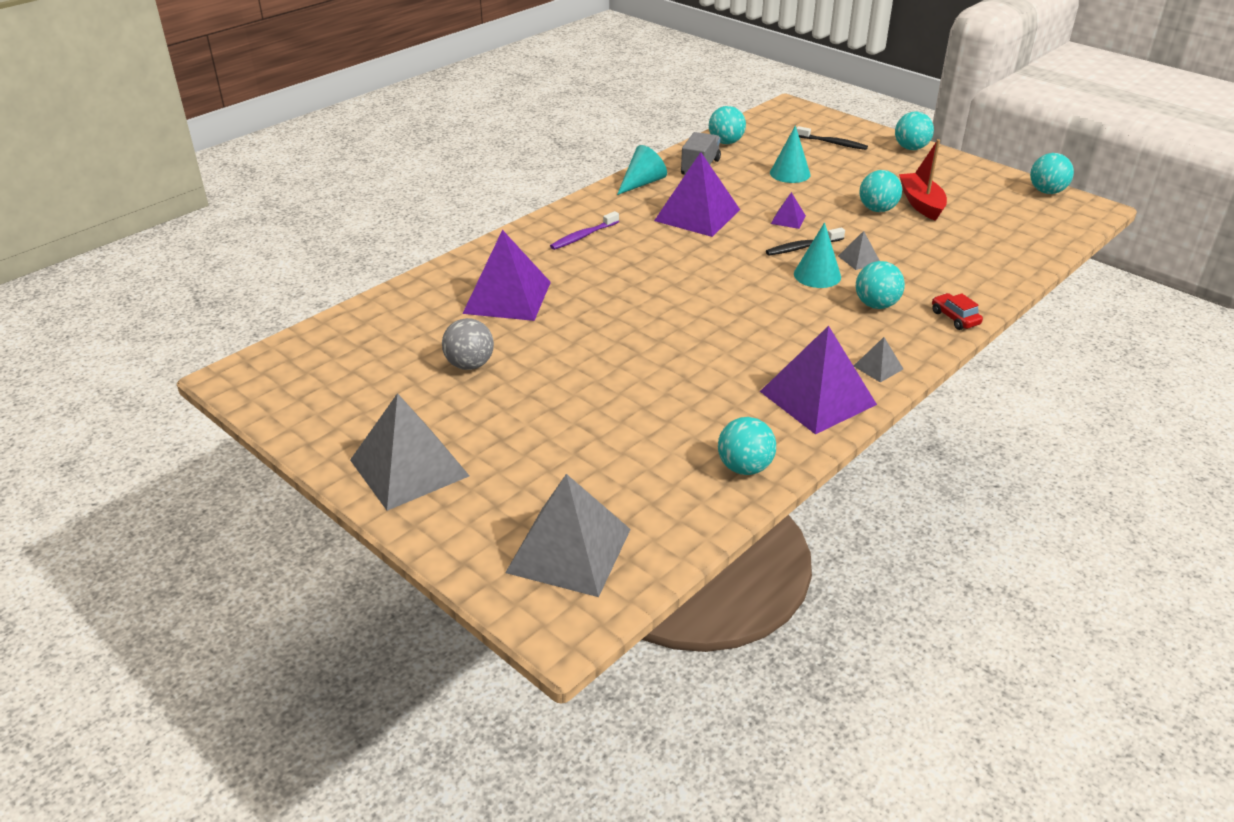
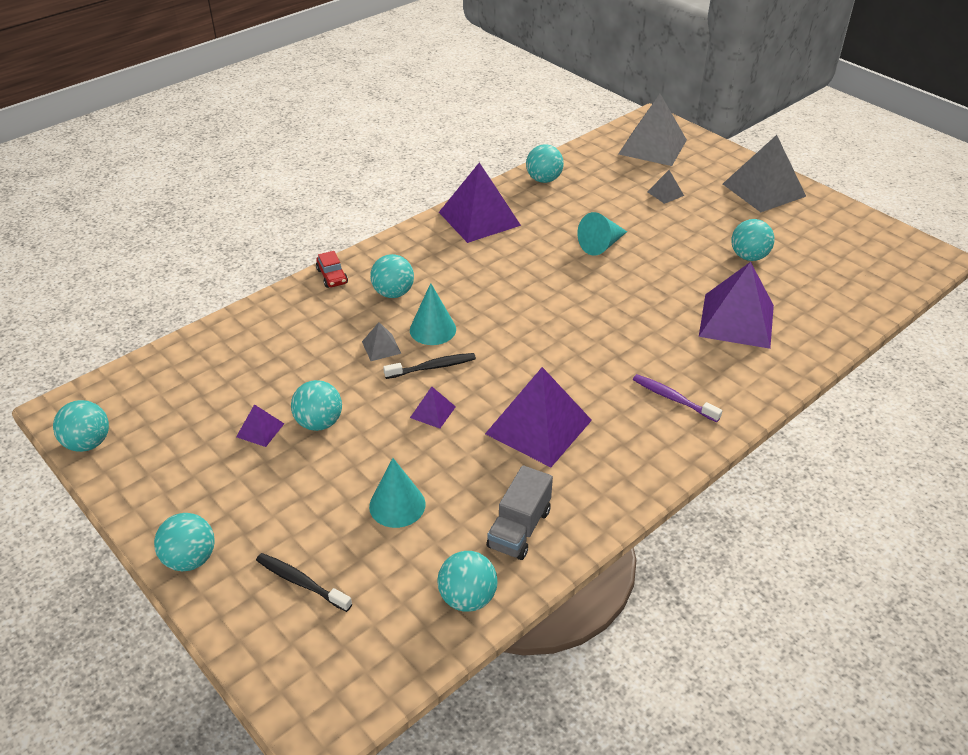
camera: 175 degrees left, 5 degrees up
(470, 365) = (748, 256): grey ball -> turquoise ball
(583, 236) = (673, 398): purple toothbrush -> purple toothbrush turned 105 degrees counterclockwise
(642, 183) = (604, 496): turquoise cone -> turquoise cone (601, 245)
(878, 367) = (422, 238): grey pyramid -> grey pyramid (665, 193)
(921, 204) = (260, 430): red boat -> purple pyramid

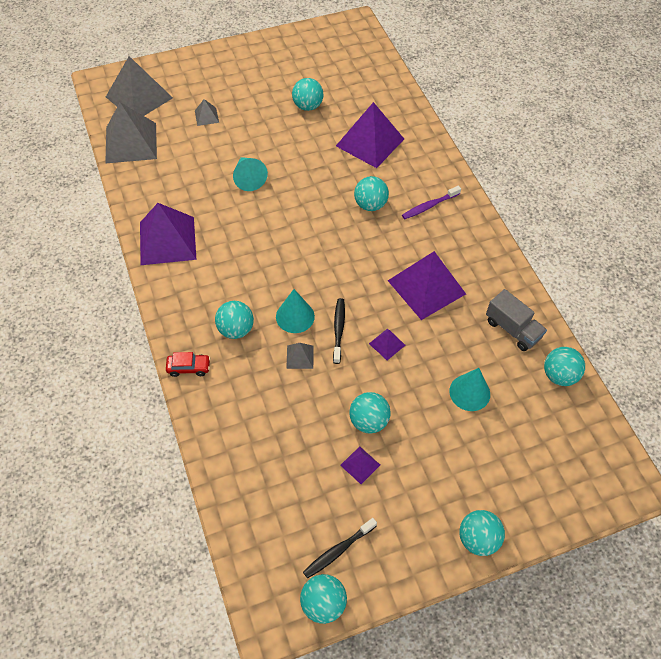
camera: 70 degrees left, 15 degrees up
(301, 582) = (520, 469): black toothbrush -> black toothbrush (338, 550)
(544, 179) = (139, 180): turquoise ball -> turquoise ball (370, 205)
(763, 190) = (236, 63): grey pyramid -> grey pyramid (131, 143)

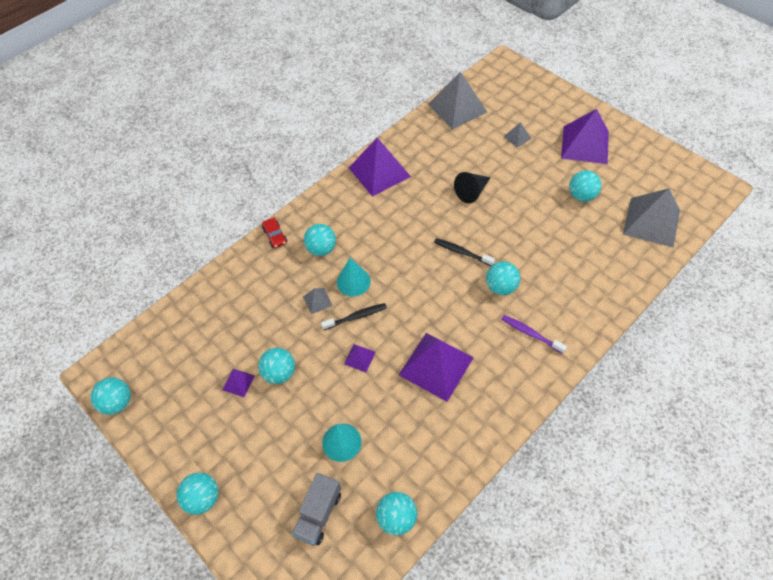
camera: 70 degrees right, 0 degrees up
(139, 97) = (505, 90): grey pyramid -> grey pyramid (651, 222)
(248, 178) = (472, 192): turquoise cone -> black cone
(338, 550) = (161, 396): black toothbrush -> black toothbrush (462, 252)
(370, 142) = (574, 258): purple pyramid -> purple pyramid (585, 144)
(512, 329) = (428, 456): grey truck -> grey truck (318, 513)

